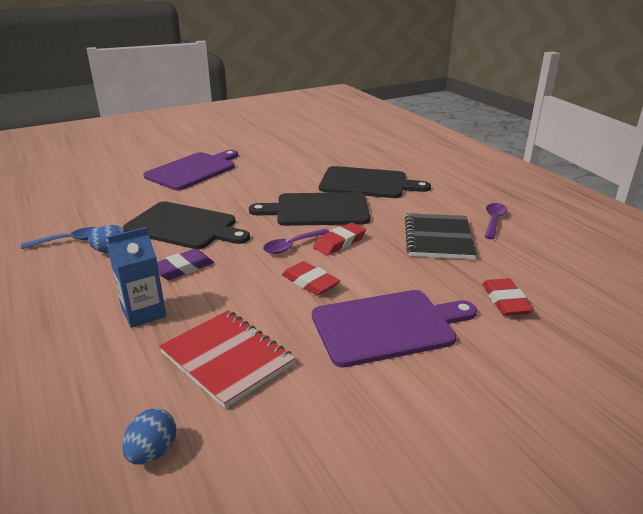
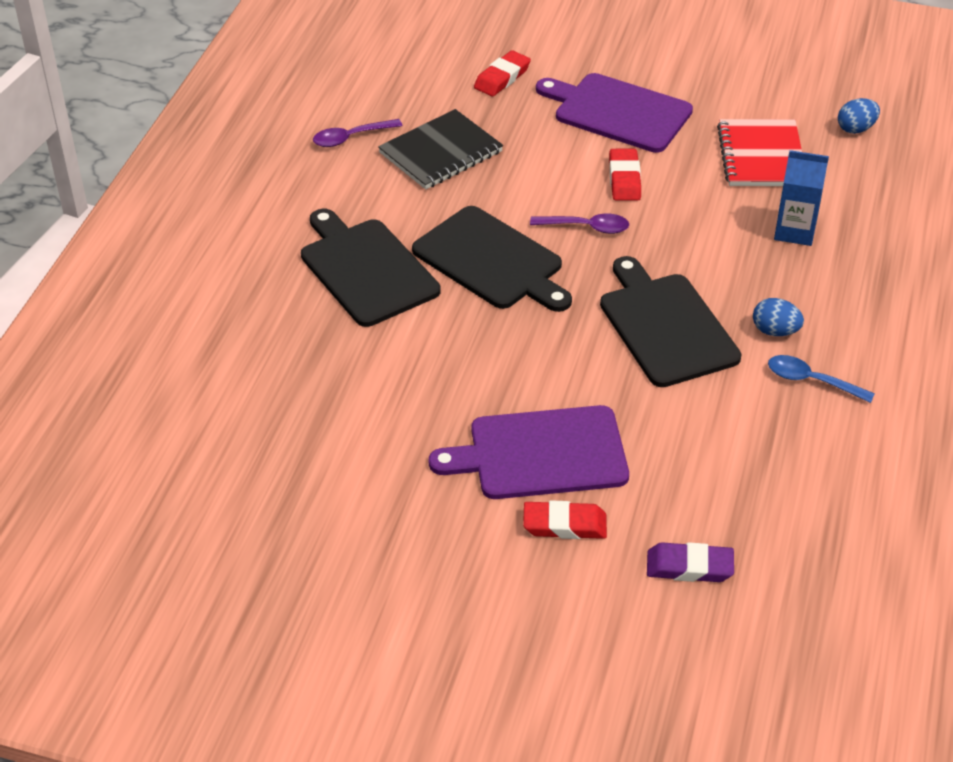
camera: 135 degrees left, 15 degrees up
(183, 268) = (720, 262): purple eraser -> purple eraser (689, 567)
(339, 242) = (537, 203): red eraser -> red eraser (564, 525)

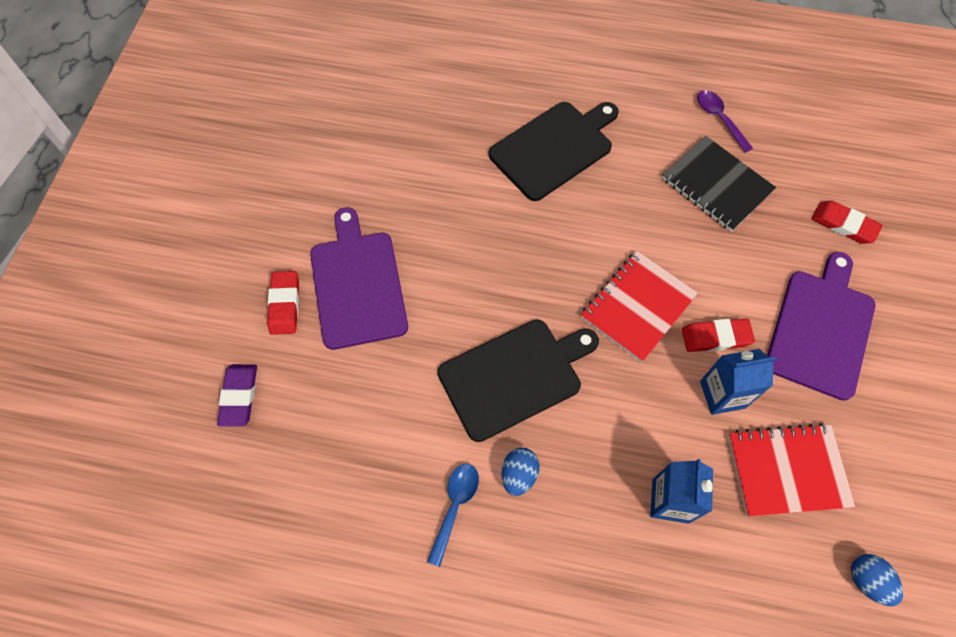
camera: 85 degrees right, 20 degrees up
(491, 261) = (578, 235): black cutting board -> none
(586, 227) = (637, 307): purple spoon -> red notebook
(686, 183) = (722, 394): none -> blue carton

